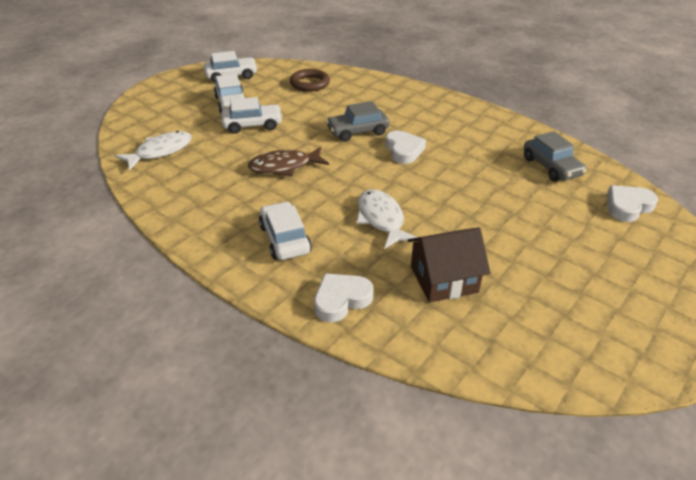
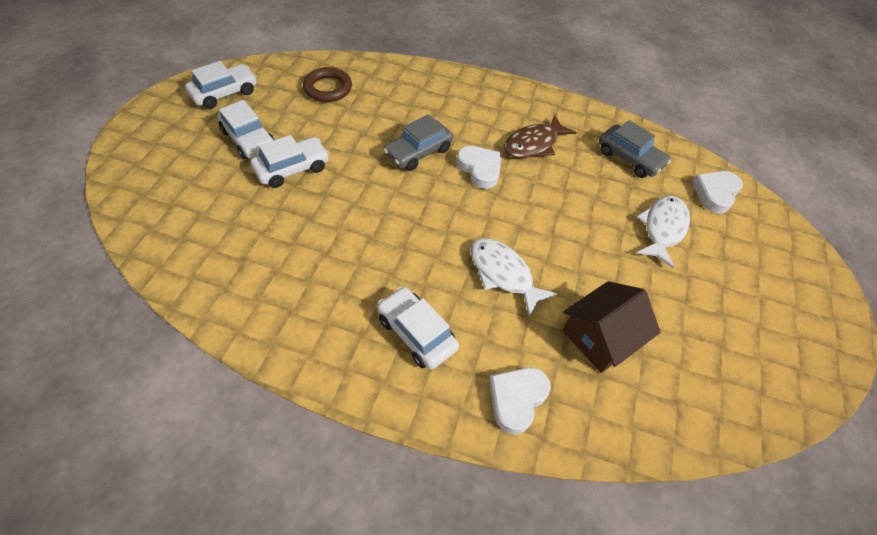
camera: 25 degrees left, 15 degrees up
(160, 151) = (197, 239): white fish -> white fish (662, 229)
(284, 167) = (363, 225): brown fish -> brown fish (533, 144)

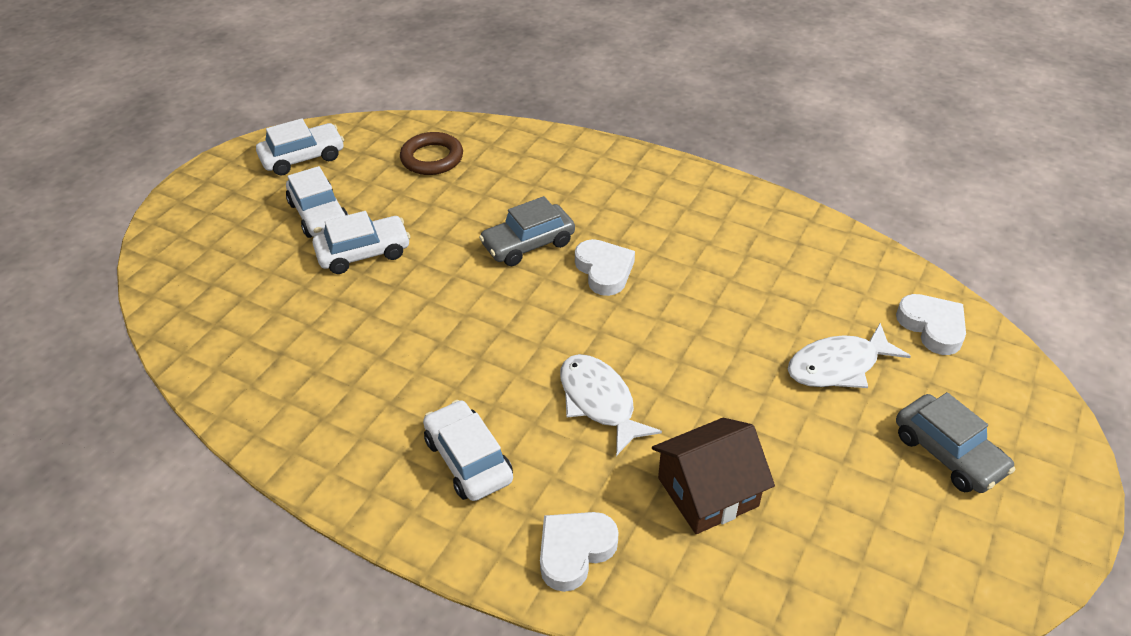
camera: 15 degrees right, 10 degrees down
(533, 144) = (687, 244): brown fish -> none
(629, 158) = (819, 271): grey car -> grey car (948, 453)
(662, 229) = (838, 366): white fish -> white fish turned 150 degrees counterclockwise
(715, 193) = (932, 327): white heart -> white heart turned 105 degrees clockwise

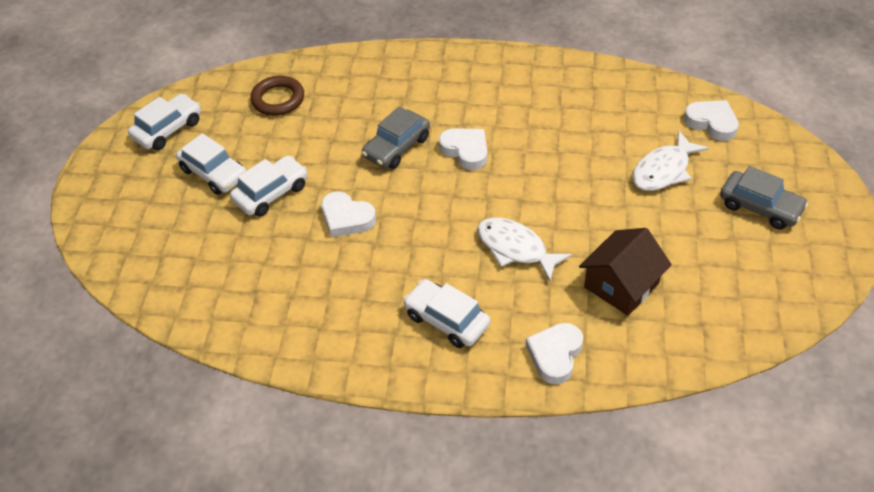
camera: 20 degrees left, 5 degrees up
(426, 305) = (346, 218): none -> white heart

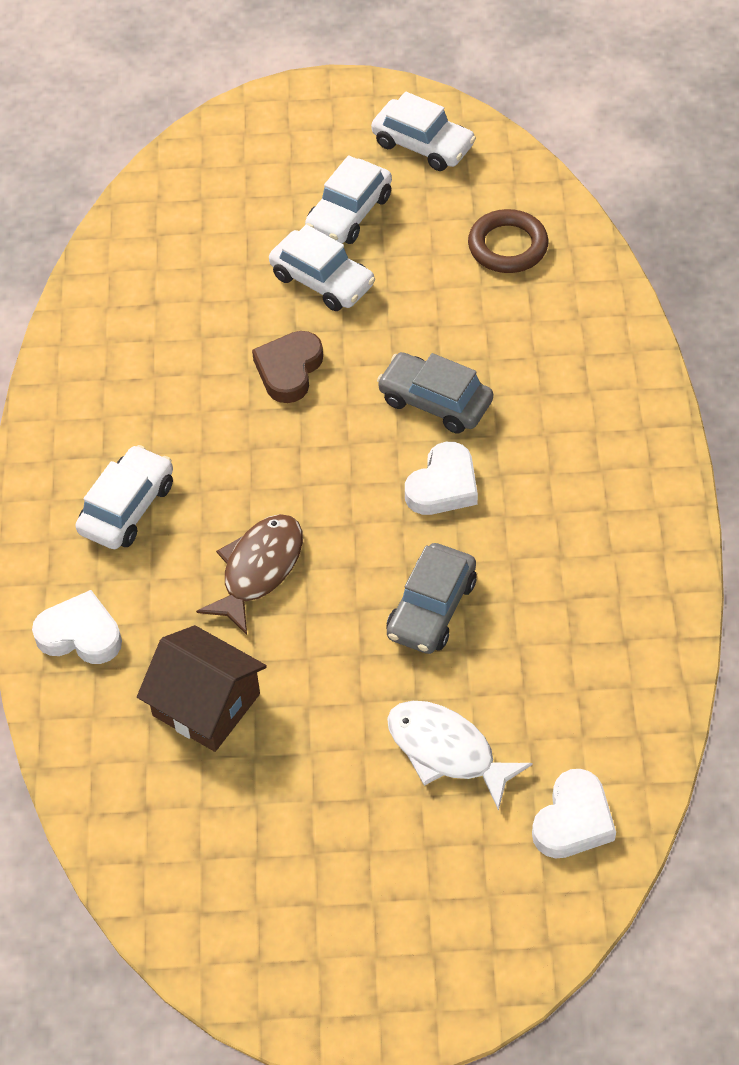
camera: 80 degrees right, 5 degrees up
(346, 218) = (289, 370): white heart -> brown heart
(515, 248) = (258, 570): white fish -> brown fish
(760, 207) = (386, 891): grey car -> grey car (431, 608)

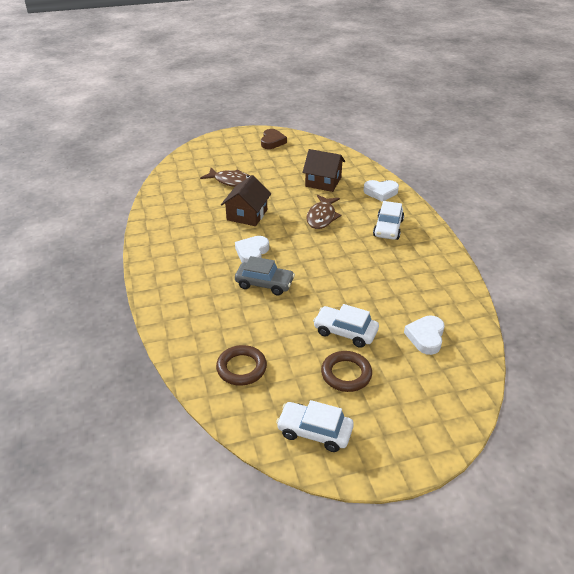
camera: 165 degrees right, 15 degrees down
(289, 370) = (343, 287): brown heart -> brown heart (272, 142)
(349, 213) = (346, 374): white car -> brown ring
(431, 608) = (247, 215): grey car -> brown house
(446, 751) = (232, 181): white fish -> brown fish
(573, 820) = (184, 172): white heart -> white heart (426, 337)

